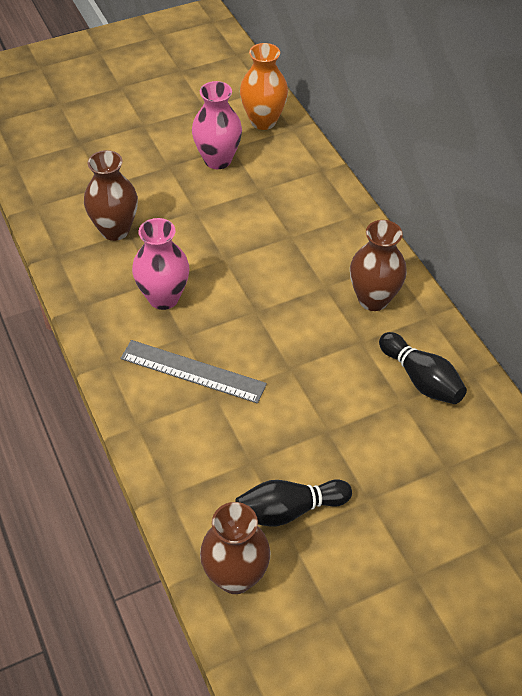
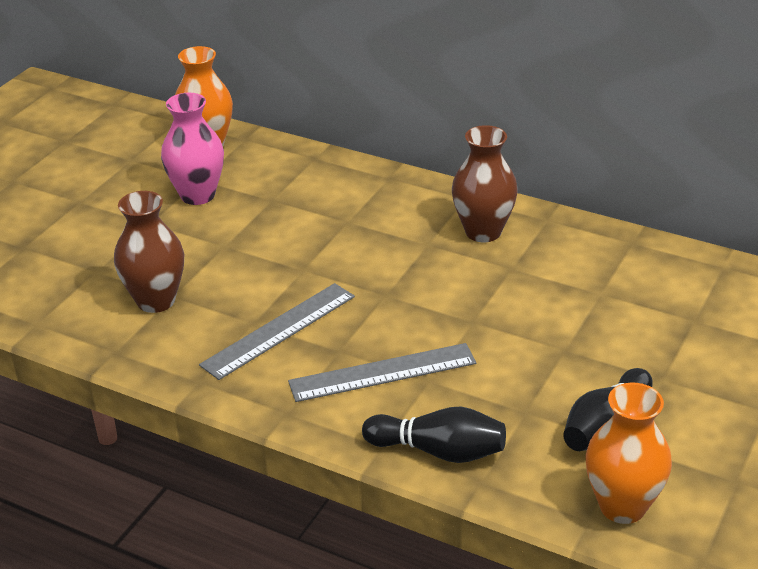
camera: 35 degrees left, 15 degrees down
(163, 298) = (279, 330): pink vase -> grey ruler
(235, 576) = (622, 506): brown vase -> orange vase
(421, 379) = (597, 268): black bowling pin -> black bowling pin (439, 451)

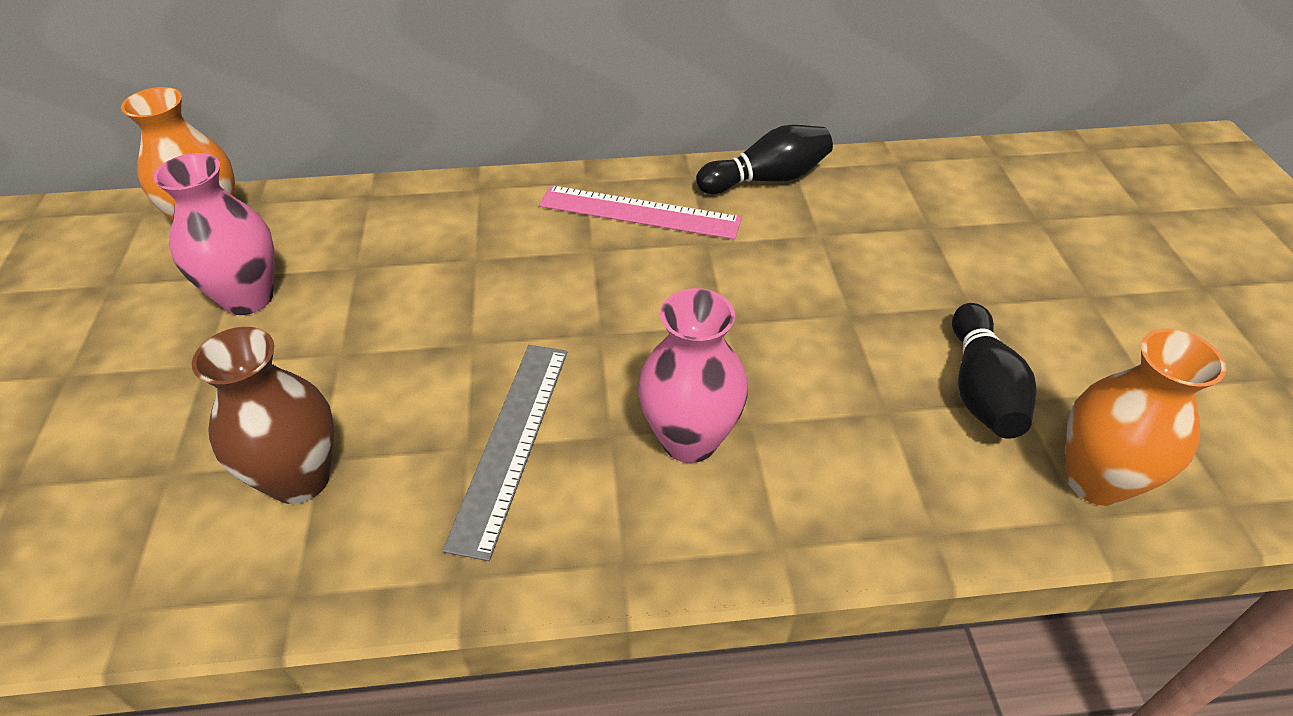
camera: 35 degrees left, 10 degrees up
(382, 372) = (689, 439): grey ruler -> pink vase
(439, 451) = (852, 516): black bowling pin -> black bowling pin (767, 179)
(483, 232) = (639, 212): brown vase -> pink ruler

